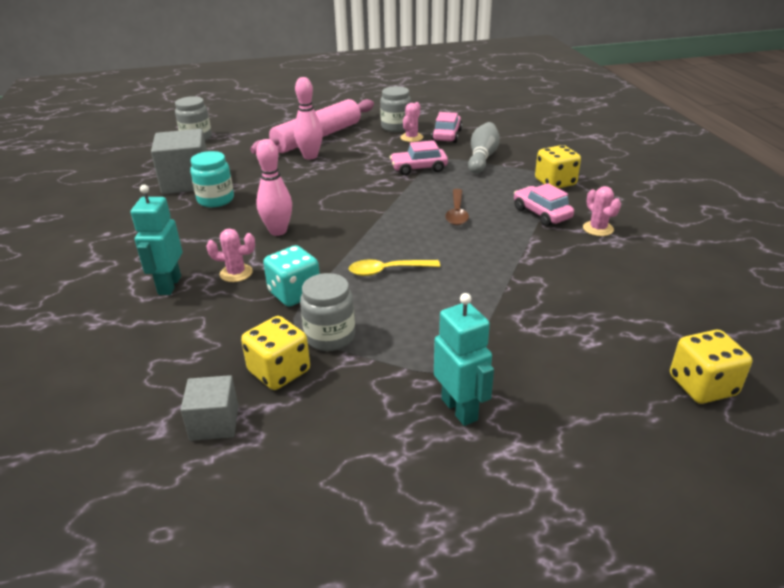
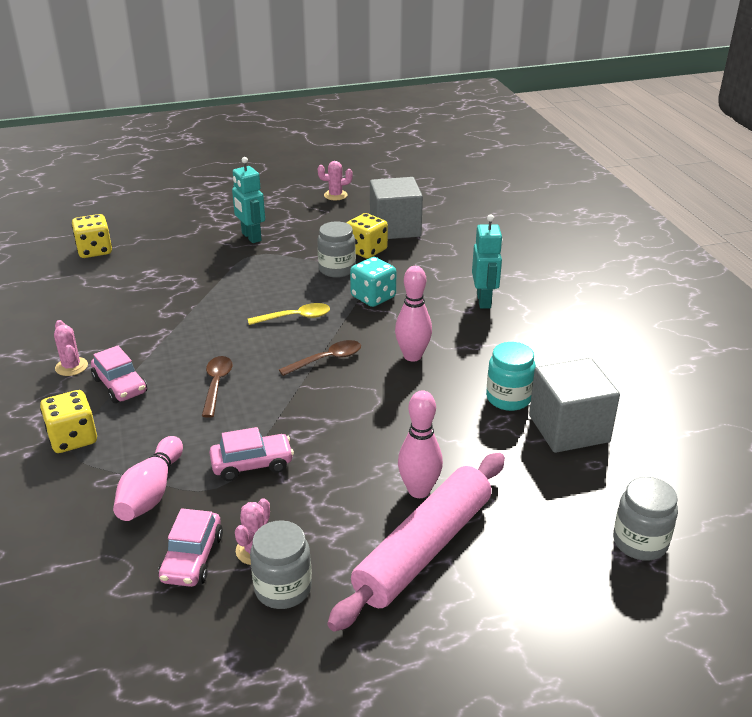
camera: 175 degrees right, 0 degrees up
(214, 423) = (395, 228): grey cube -> grey cube, size x1.77
(236, 273) = (432, 312): pink cactus -> pink cactus (335, 195)
(358, 230) = (327, 359): none -> brown spoon
(482, 158) = (151, 492): grey bowling pin -> pink bowling pin

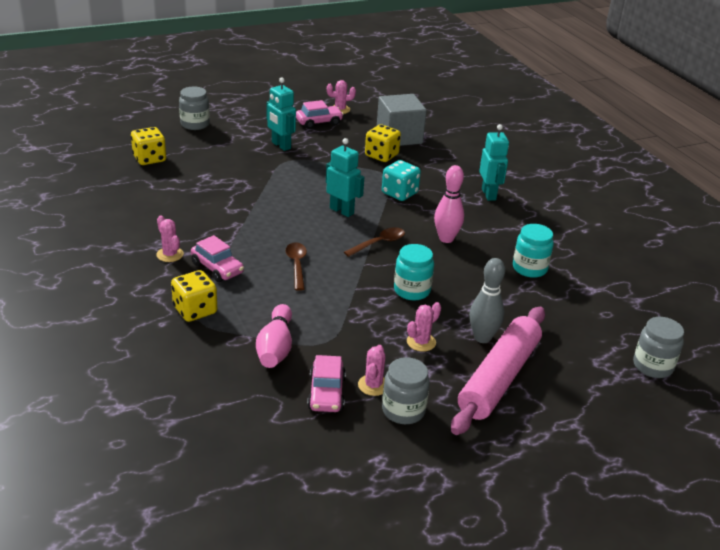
camera: 10 degrees left, 0 degrees up
(252, 464) = (348, 324): pink car -> pink car (319, 122)
(295, 317) = (342, 211): yellow spoon -> turquoise robot
(337, 269) = (362, 171): grey jar -> grey jar (195, 124)
(337, 493) = (421, 342): none -> pink cactus
(348, 422) = (412, 290): none -> turquoise jar
(419, 490) = (482, 338): pink bowling pin -> grey bowling pin
(569, 428) = (581, 289): grey cube -> none

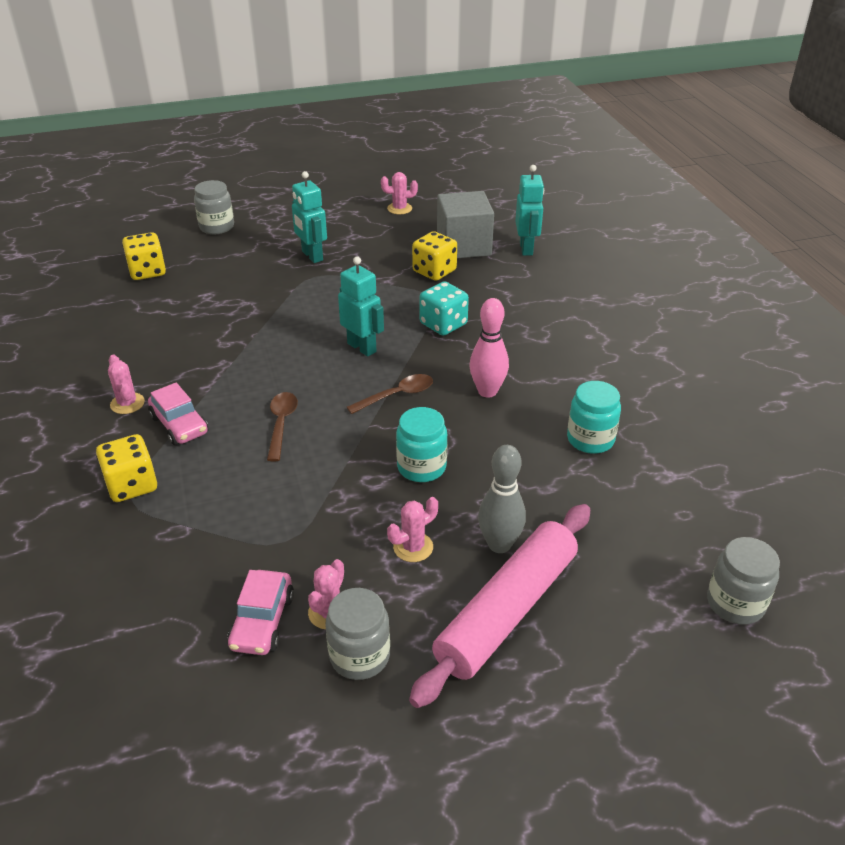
camera: 10 degrees right, 5 degrees up
(275, 348) = (216, 546): pink bowling pin -> none
(319, 122) = (368, 225): pink car -> none
(489, 194) = (560, 328): turquoise robot -> turquoise robot (526, 248)

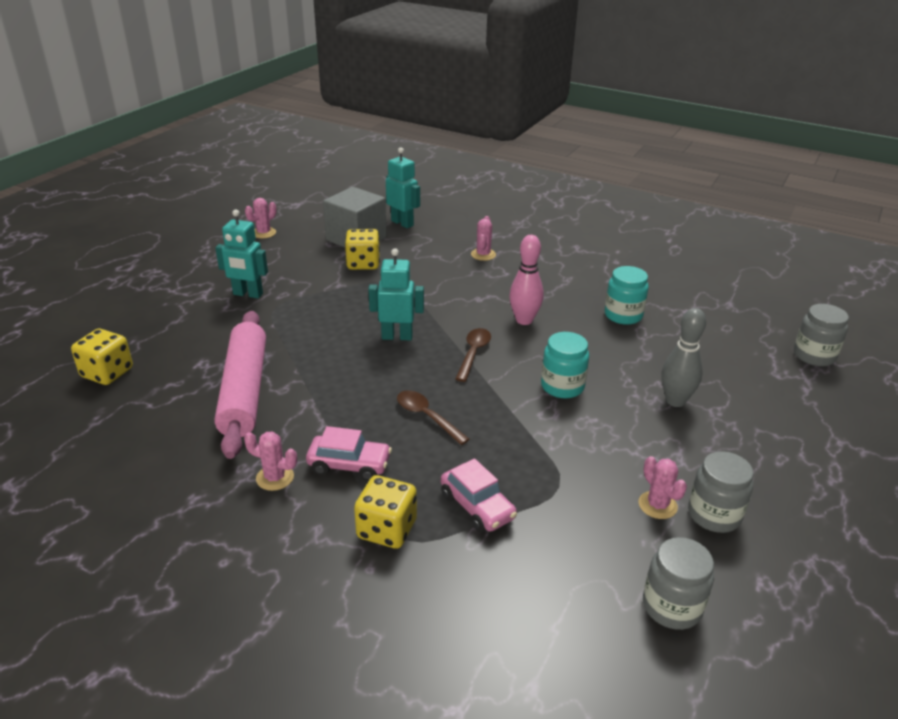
camera: 45 degrees left, 5 degrees down
(217, 227) = (117, 309): grey jar -> grey jar (672, 606)
(262, 621) = (631, 542): pink car -> pink car (477, 506)
(413, 547) = (636, 434): pink cactus -> pink cactus (483, 254)
(443, 324) = (427, 294): turquoise dice -> none
(507, 611) = (737, 432): pink rolling pin -> pink rolling pin (244, 390)

